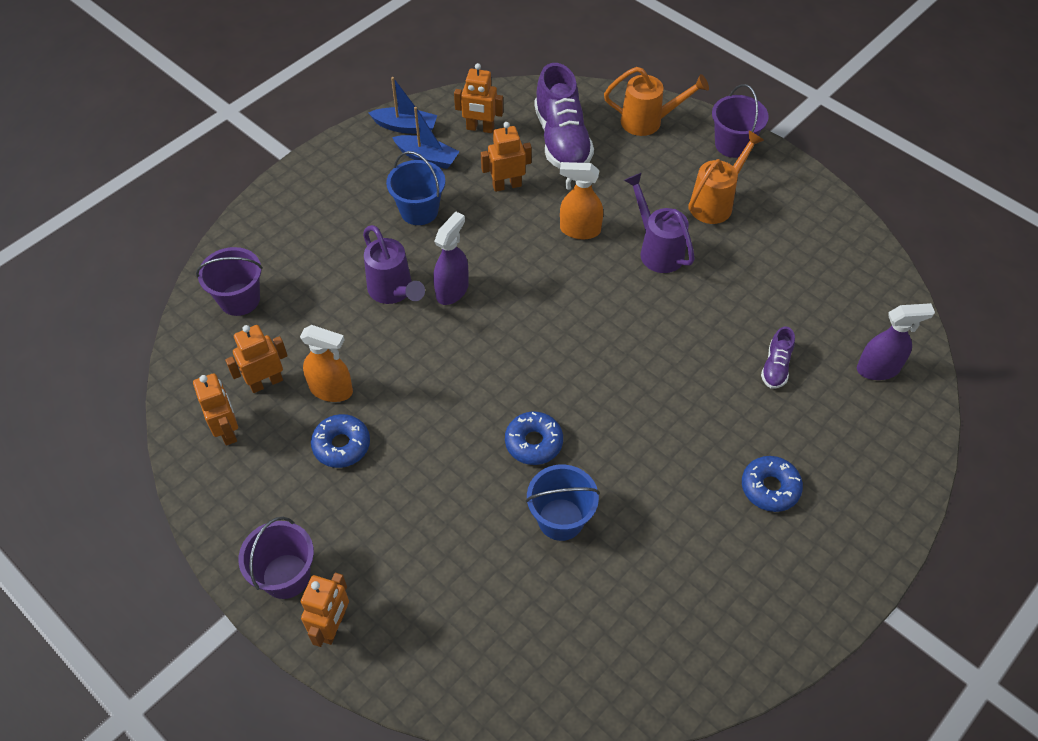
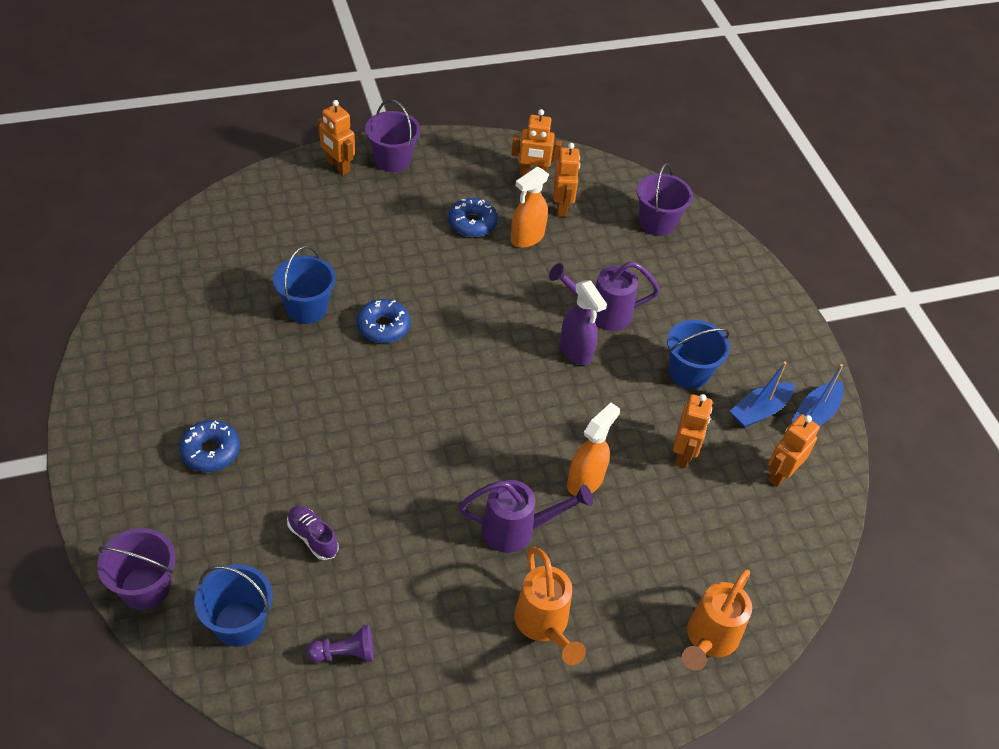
camera: 115 degrees right, 5 degrees down
(562, 140) = (724, 537): purple shoe -> none
(733, 144) = (622, 707): purple bucket -> purple bucket (145, 587)
(837, 296) = (344, 653): none -> purple pawn
(878, 369) = (239, 623): purple spray bottle -> blue bucket

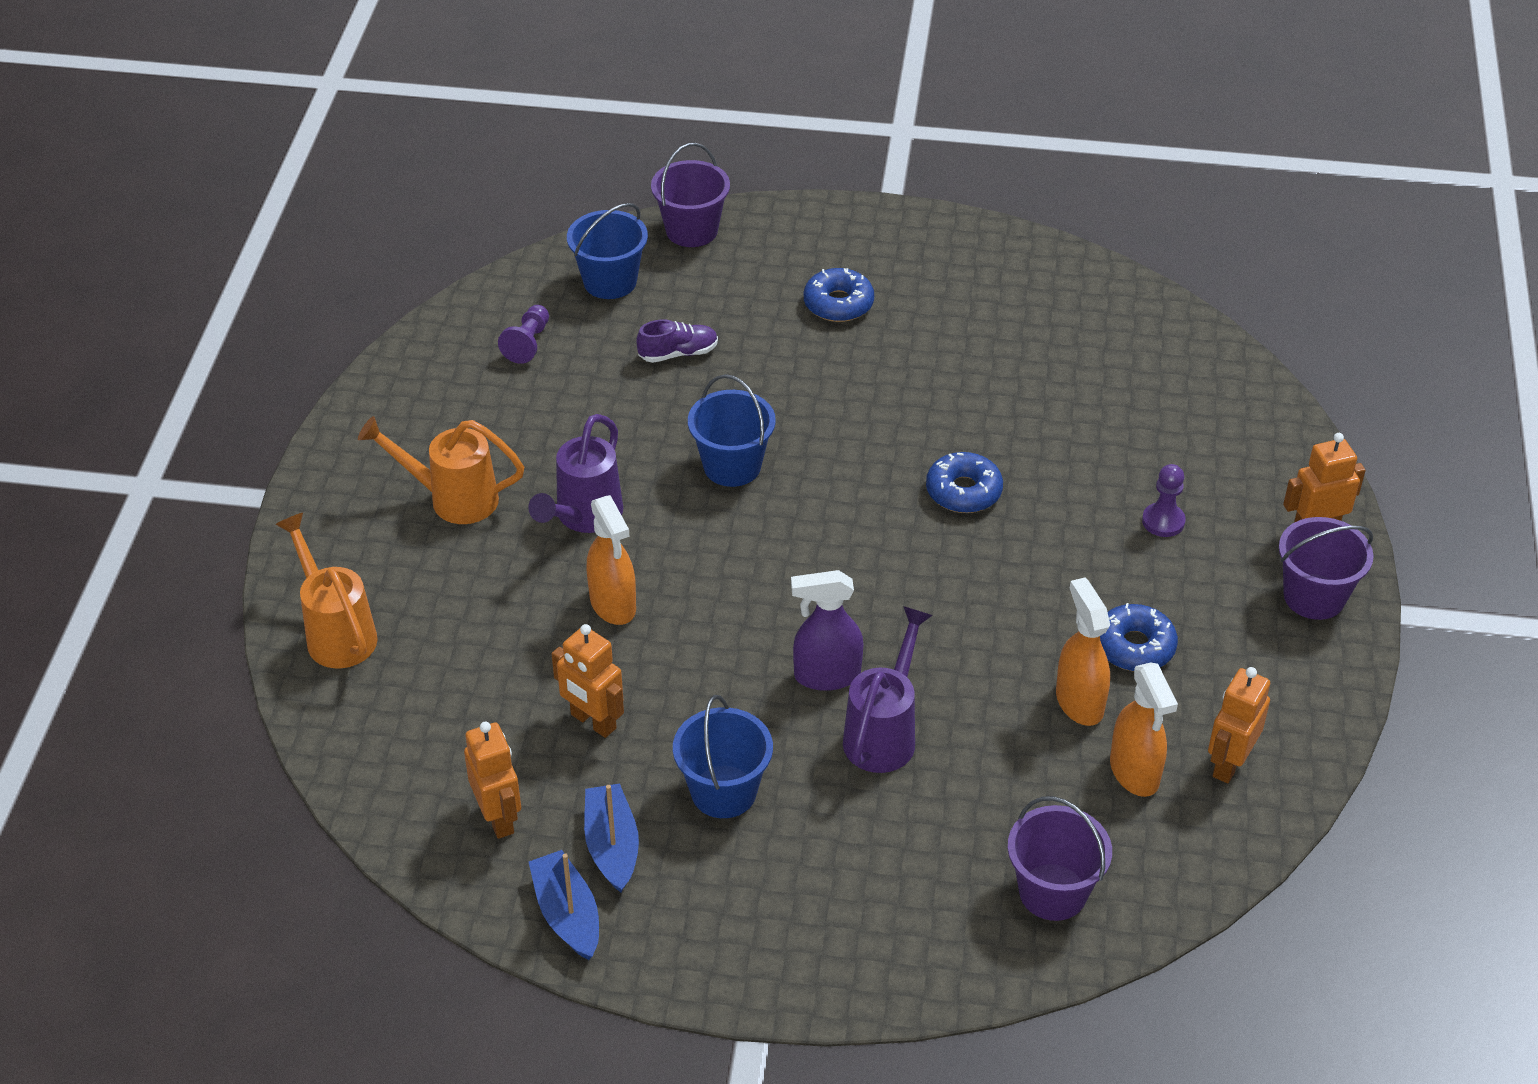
camera: 120 degrees right, 5 degrees down
(306, 308) = (1028, 428): blue bucket -> blue bucket (732, 466)
(363, 229) = (1163, 521): none -> purple pawn
(561, 207) = (1134, 772): orange robot -> orange spray bottle

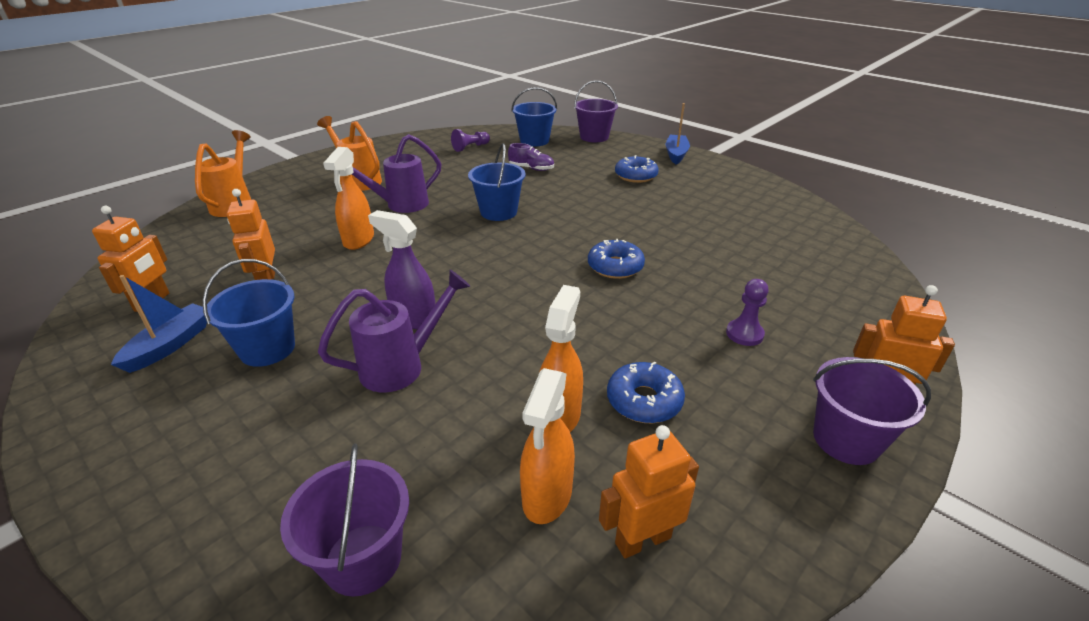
camera: 35 degrees right, 10 degrees down
(567, 914) = (87, 368): blue boat -> blue boat (676, 154)

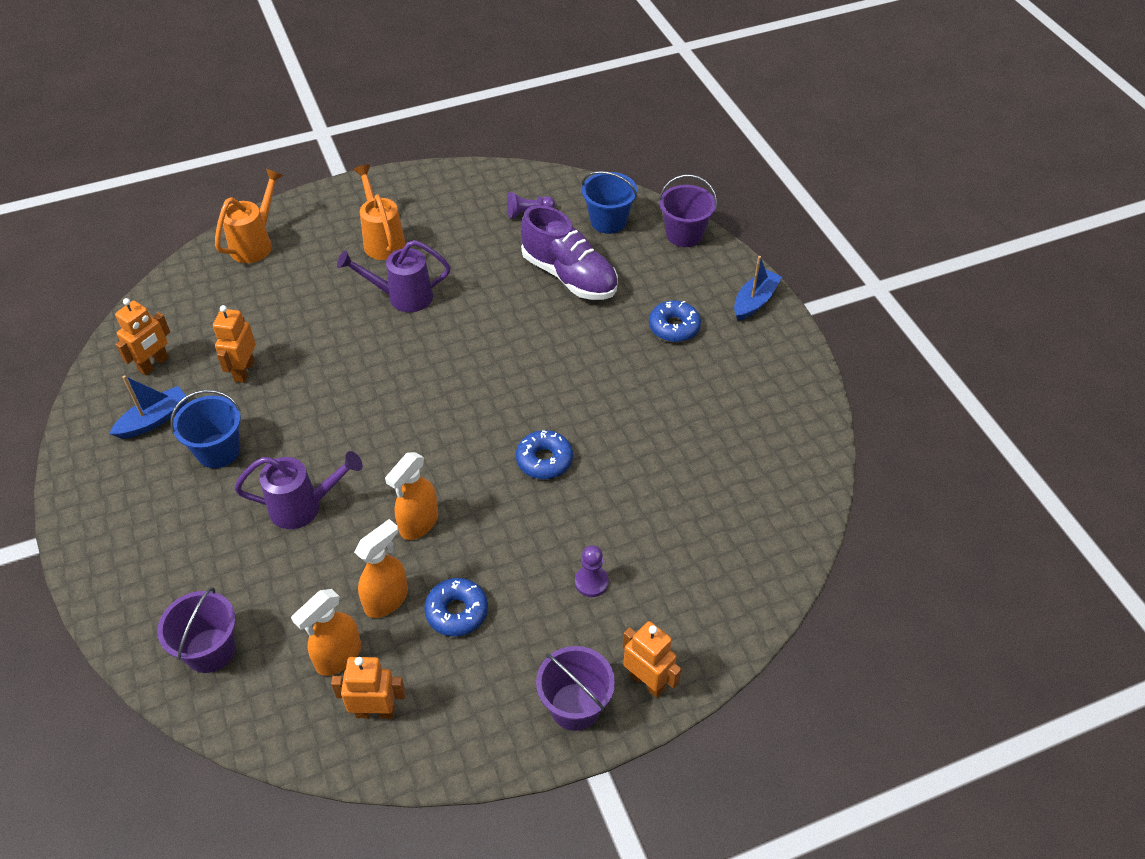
camera: 25 degrees right, 15 degrees up
(358, 240) = (340, 339): orange spray bottle -> orange spray bottle (418, 523)
(413, 318) = (337, 459): purple spray bottle -> none
(498, 212) = (489, 341): blue bucket -> none
(531, 168) = (569, 276): purple shoe -> purple shoe, size x2.09

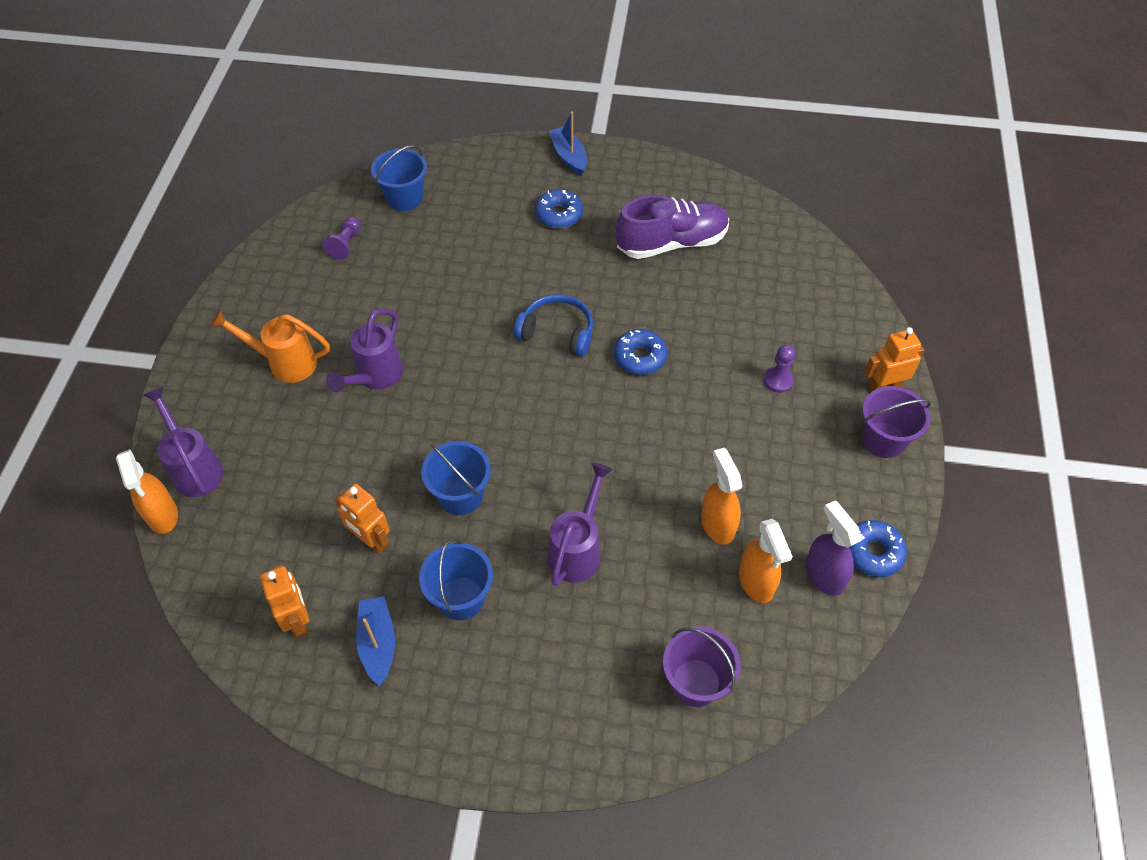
camera: 60 degrees left, 5 degrees up
(256, 243) = (194, 468): orange watering can -> purple watering can
(316, 405) = (460, 495): none -> blue bucket
(375, 711) = (823, 575): orange robot -> purple spray bottle
(418, 523) = (651, 470): orange spray bottle -> orange spray bottle (162, 515)
(457, 612) = (757, 479): blue donut -> blue donut (873, 552)
(531, 389) = (557, 332): none -> blue headphones
(569, 276) = (447, 252): purple shoe -> purple shoe (671, 243)
(684, 234) = (462, 160): purple bucket -> none

